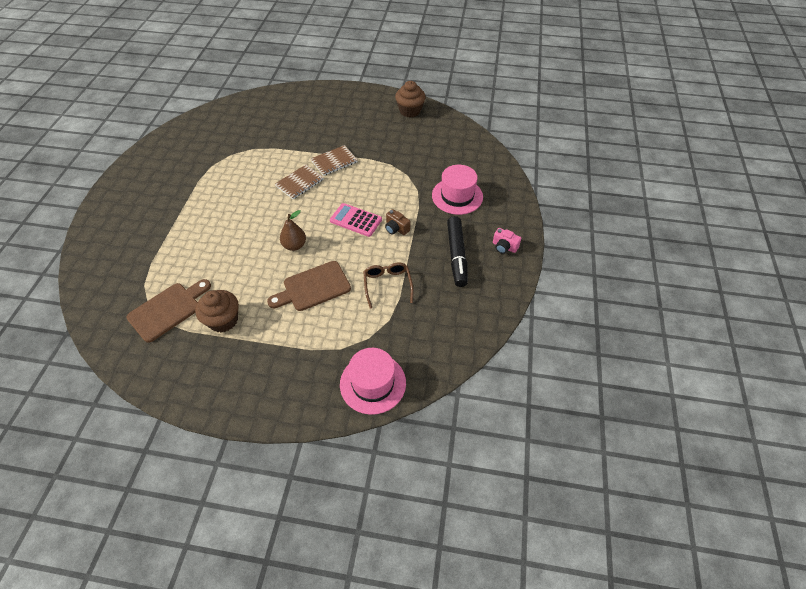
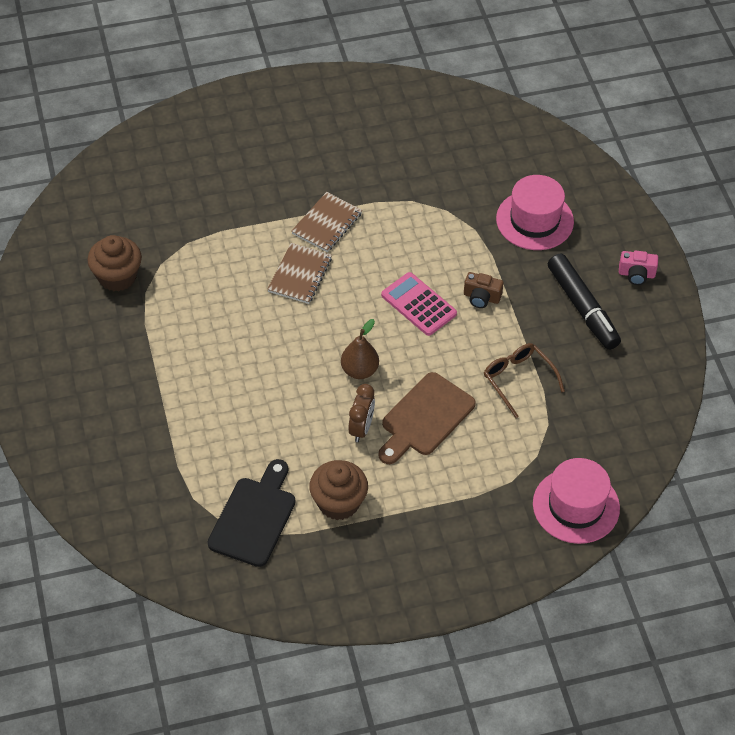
camera: 25 degrees left, 0 degrees up
(168, 310) = (254, 517): brown cutting board -> black cutting board
(270, 279) = (361, 428): none -> brown clock
(356, 220) = (418, 304): pink calculator -> pink calculator turned 45 degrees clockwise
(410, 111) = (384, 99): brown cupcake -> brown cupcake (117, 277)

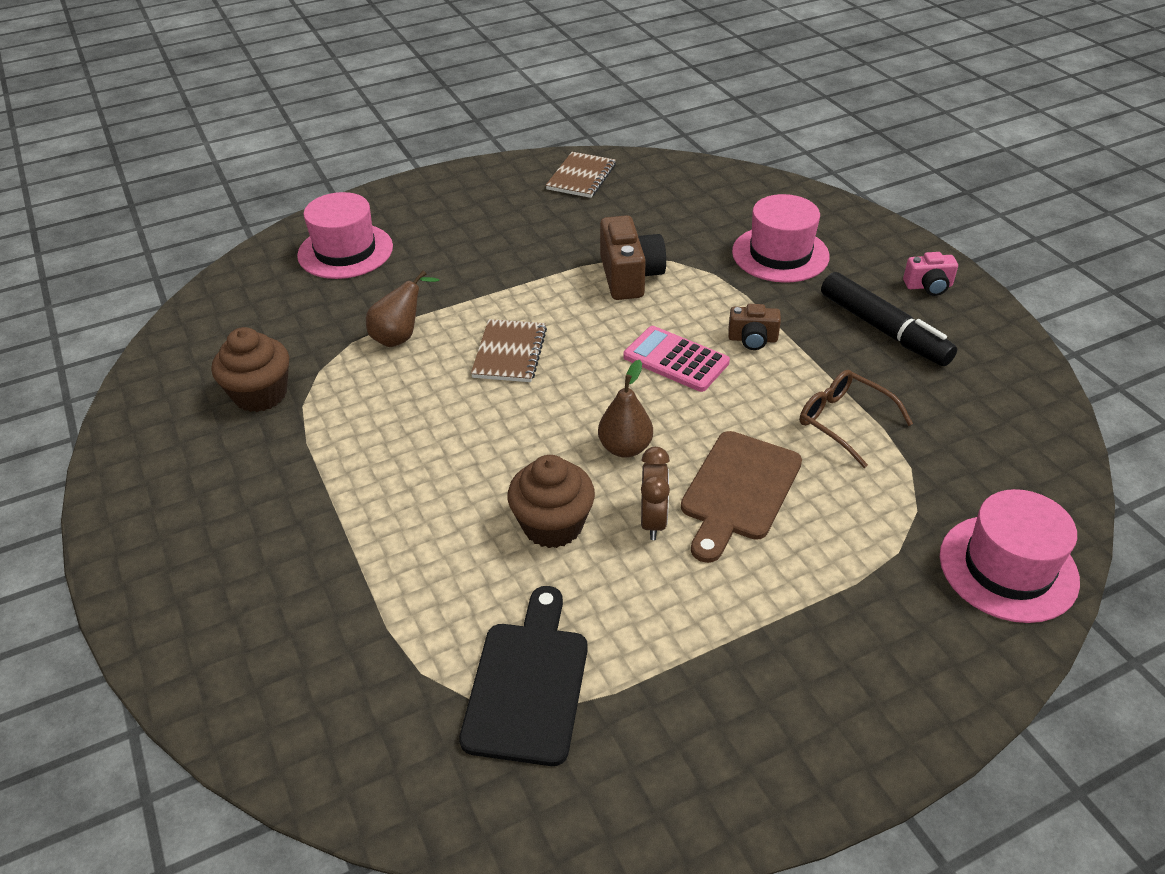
camera: 10 degrees left, 10 degrees down
(195, 151) = (345, 251): none -> pink hat
(223, 244) = (400, 337): none -> brown pear
(327, 224) = (528, 295): brown notebook -> brown notebook (581, 177)
(338, 503) = (655, 633): brown cupcake -> brown cupcake (553, 525)
(409, 220) = (629, 276): none -> brown camera

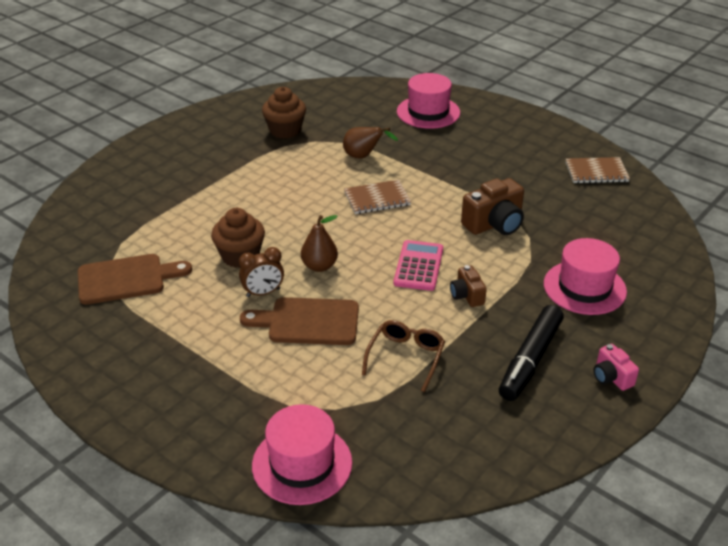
camera: 65 degrees right, 5 degrees down
(528, 684) = (126, 279): black cutting board -> brown cutting board

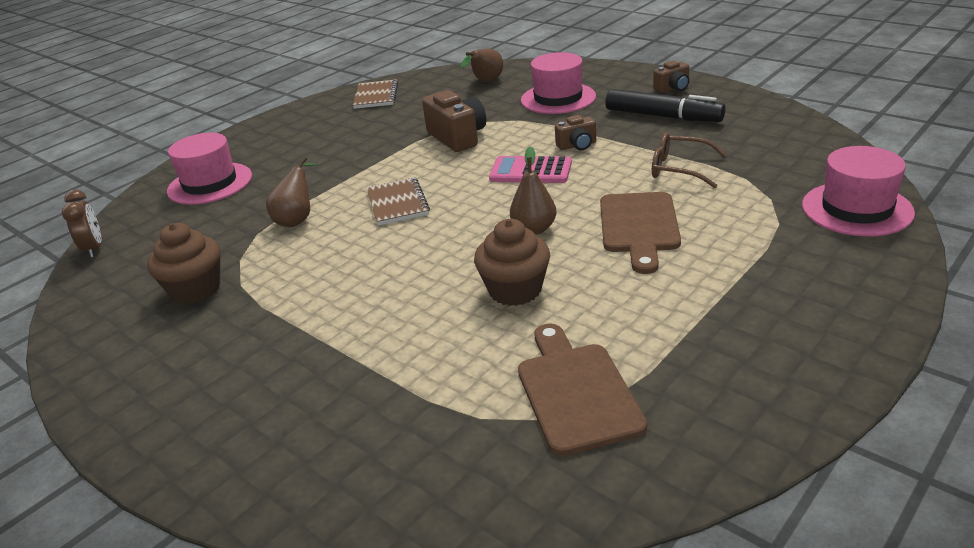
camera: 85 degrees left, 5 degrees down
(263, 293) = (591, 263): brown clock -> brown clock (94, 249)
(611, 377) = (673, 88): pink camera -> brown camera
(633, 238) = (485, 82): none -> brown pear

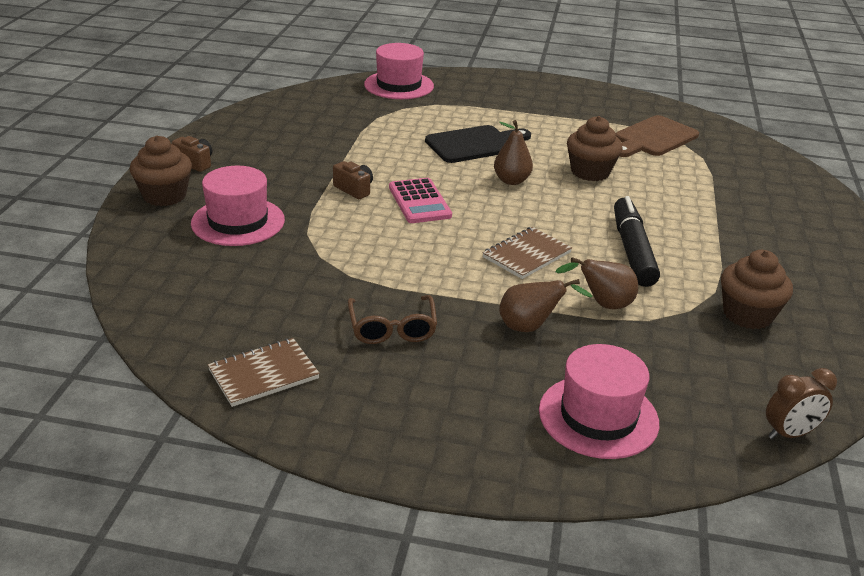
camera: 125 degrees left, 0 degrees up
(94, 249) = (789, 434): brown clock -> brown clock turned 150 degrees counterclockwise
(457, 137) = (369, 261): brown camera -> none
(485, 82) = (190, 286): brown pear -> brown pear (530, 327)
(619, 77) = (164, 196): none -> brown cupcake
(639, 226) = (474, 144): brown cutting board -> black cutting board
(663, 116) = (270, 159): black marker -> black marker (632, 250)
(679, 169) = (375, 141): brown glasses -> brown glasses (392, 328)

